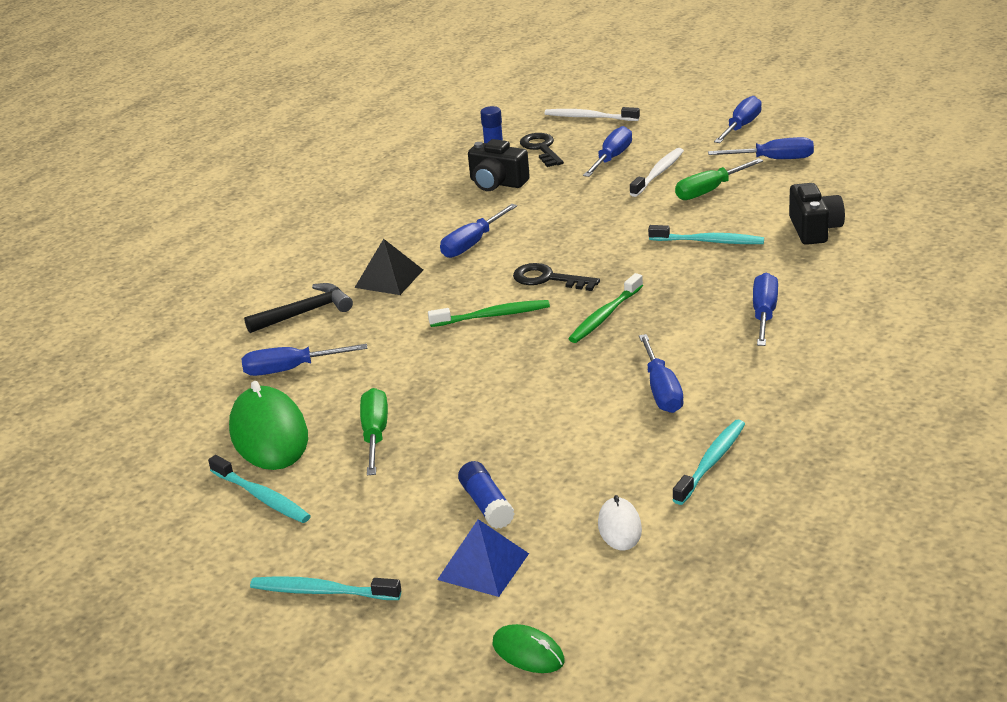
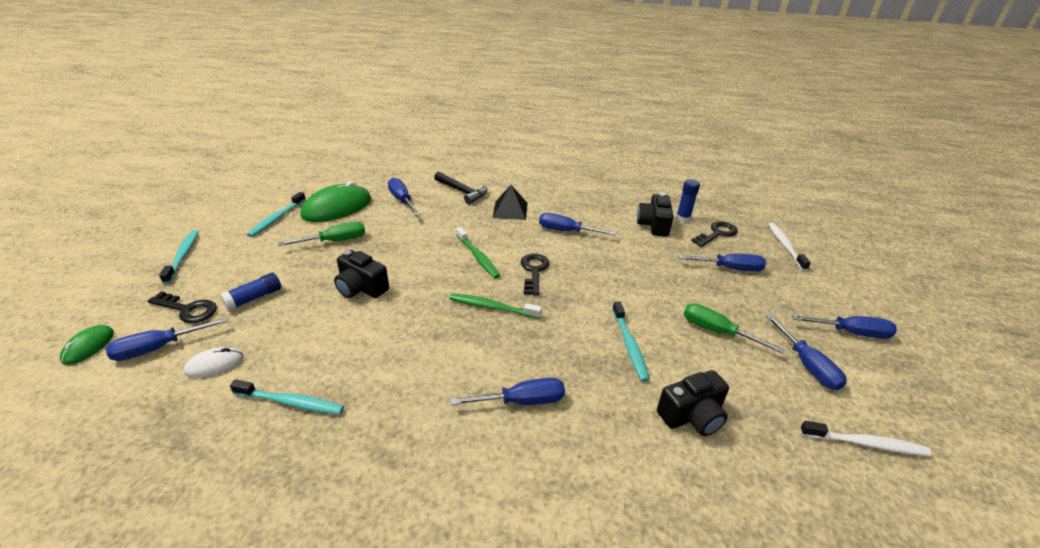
camera: 65 degrees right, 5 degrees up
(483, 566) = (187, 309): blue pyramid -> black key
(512, 411) = (361, 288): none -> black camera
(658, 173) = (725, 297): white toothbrush -> white toothbrush (866, 444)
(661, 390) = (393, 356): blue screwdriver -> blue screwdriver (159, 348)

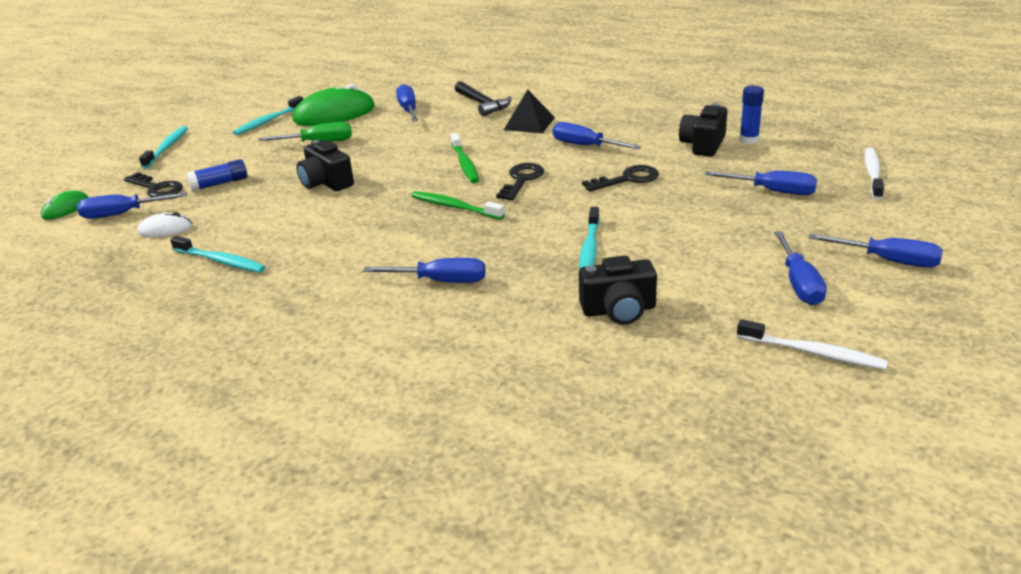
camera: 20 degrees right, 5 degrees down
(717, 234) = (784, 157): black key -> black key (627, 179)
(717, 331) = (707, 246): green screwdriver -> none

